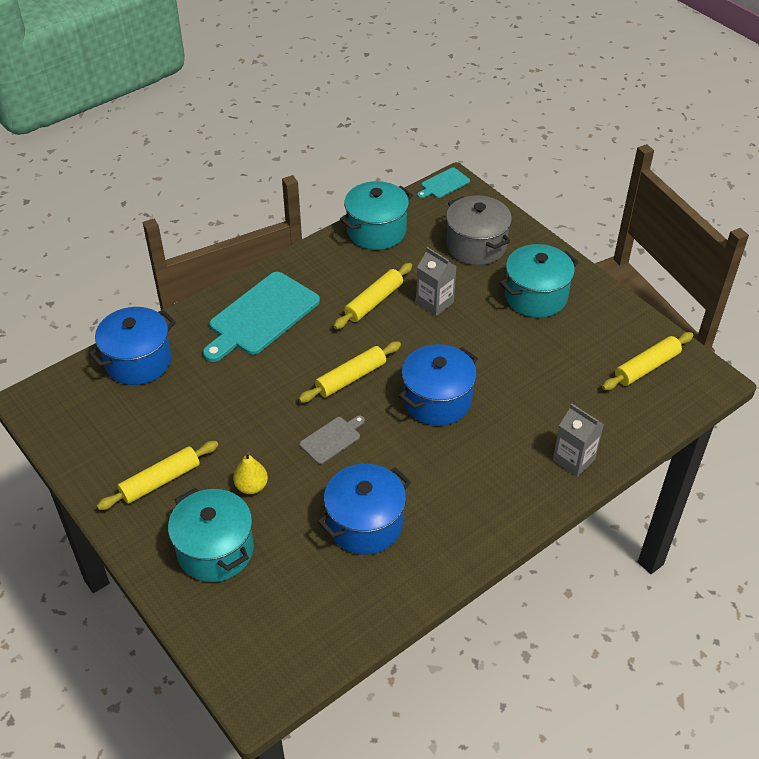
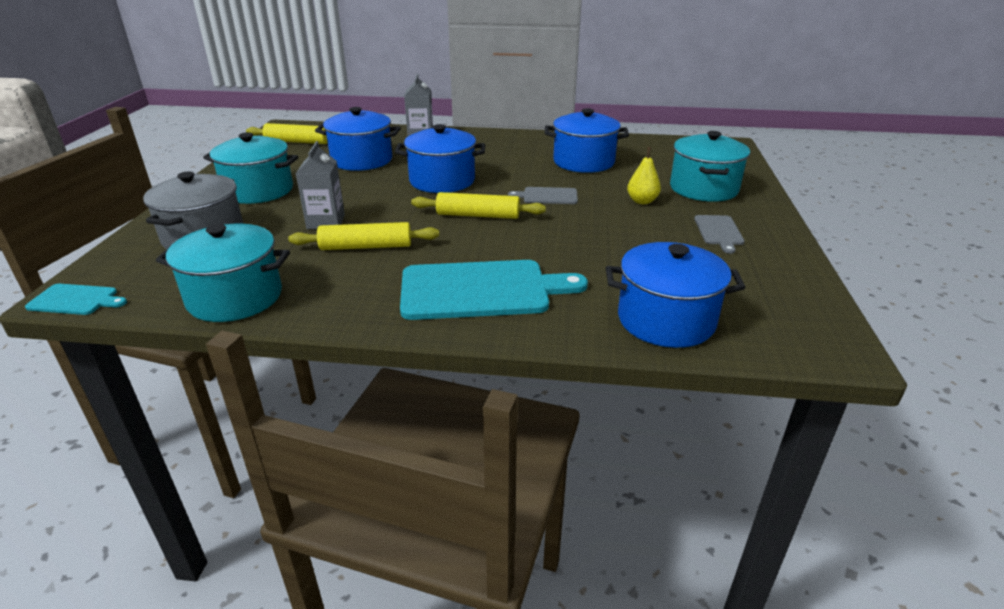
camera: 135 degrees left, 15 degrees down
(160, 481) = (718, 232): yellow rolling pin -> grey cutting board
(544, 381) = (362, 160): none -> blue pot

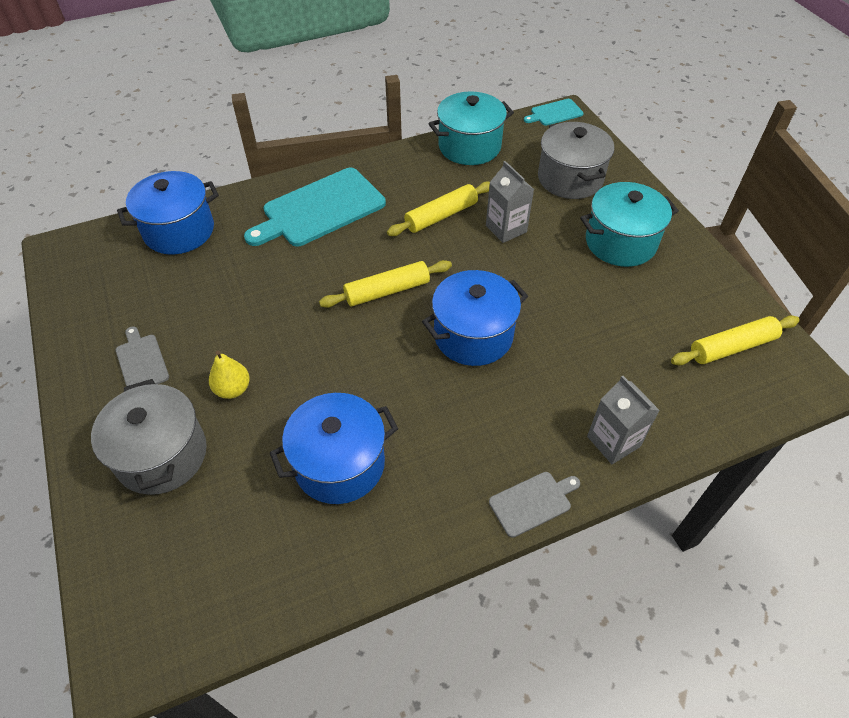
camera: 150 degrees right, 20 degrees up
(362, 160) = (604, 339): blue pot -> none
(547, 196) = (341, 354): grey cutting board -> grey cutting board (532, 502)
(703, 189) = (162, 455): turquoise pot -> grey pot

